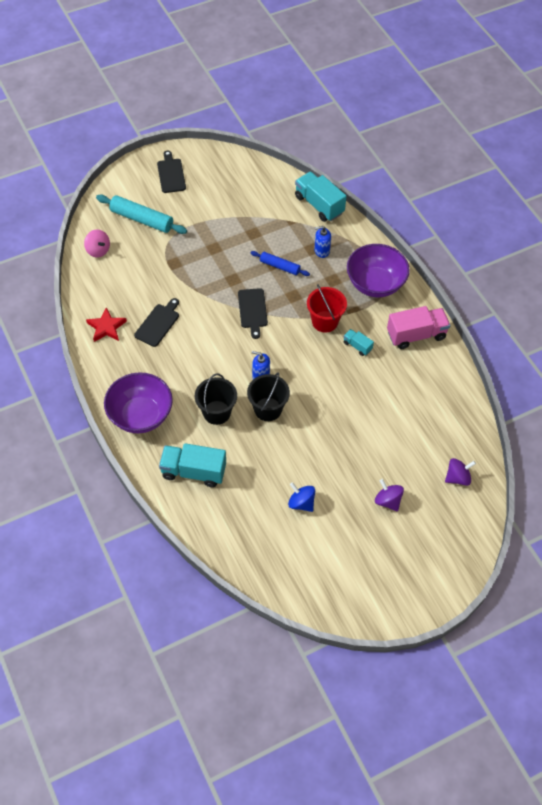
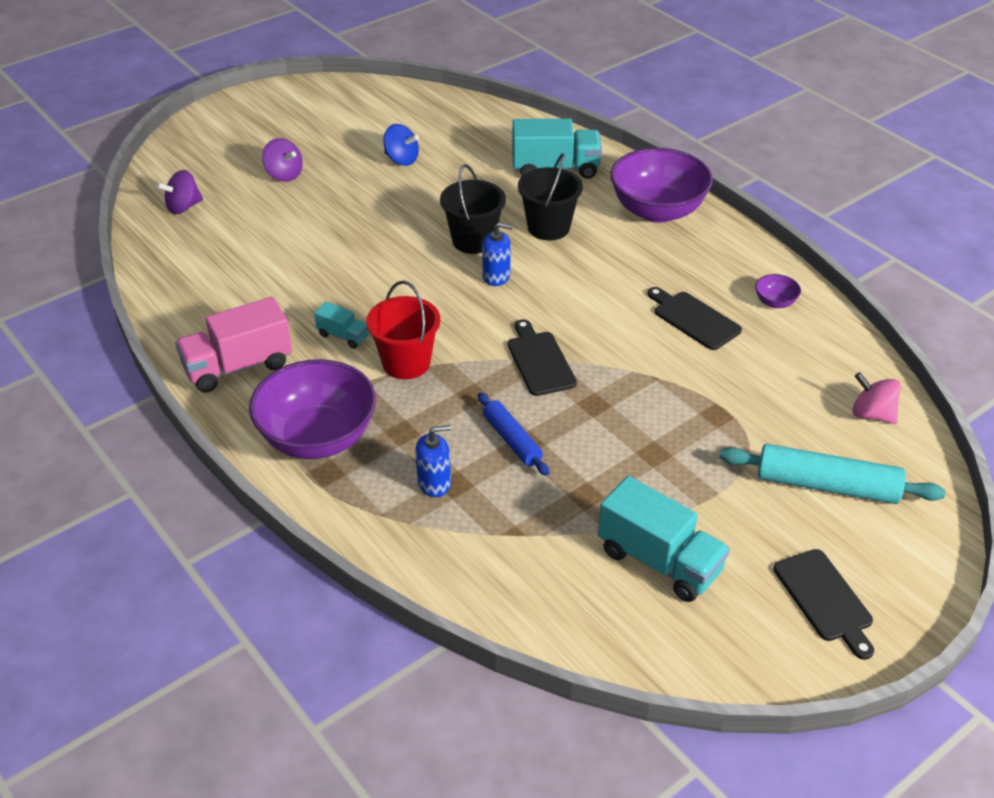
camera: 170 degrees right, 15 degrees down
(106, 327) = (775, 302): red star -> purple bowl
(158, 323) = (693, 319): black cutting board -> black cutting board turned 120 degrees clockwise
(279, 266) = (512, 440): blue rolling pin -> blue rolling pin turned 45 degrees clockwise
(319, 205) = (459, 582): turquoise truck -> turquoise truck (659, 561)

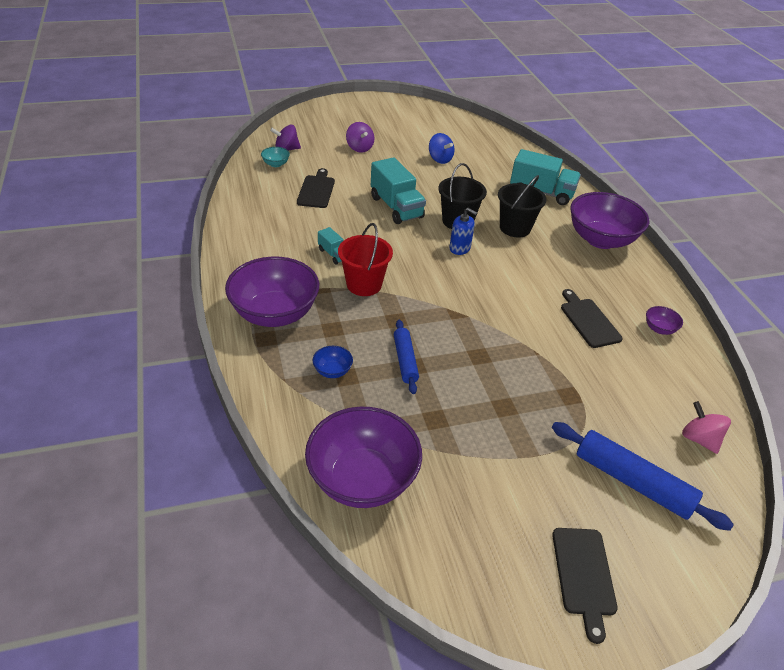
camera: 20 degrees right, 0 degrees up
(183, 233) = (276, 164): none -> turquoise bowl
(238, 366) = (255, 252): pink truck -> none
(434, 483) = (332, 371): blue soap dispenser -> blue bowl
(539, 361) = (457, 313): black cutting board -> black cutting board (316, 190)
(544, 592) = (362, 479): none -> purple bowl
(659, 561) = (463, 490): turquoise truck -> turquoise truck (396, 207)
(827, 485) = (632, 482): turquoise rolling pin -> blue rolling pin

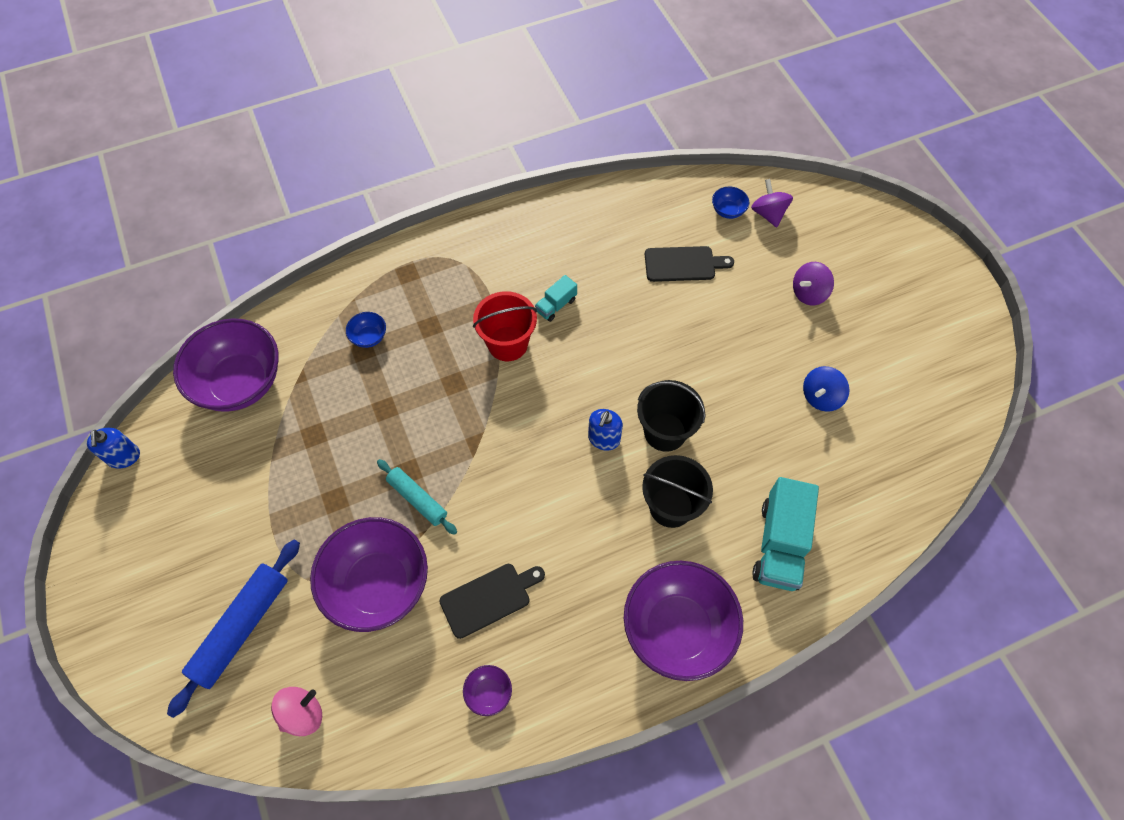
camera: 85 degrees right, 20 degrees up
(275, 313) = (444, 272): purple bowl -> purple bowl (378, 585)
(276, 164) = (728, 211): turquoise bowl -> blue bowl
(396, 207) = (674, 356): turquoise truck -> none
(405, 360) = (391, 399): blue rolling pin -> none
(442, 600) = (124, 457): none -> blue soap dispenser
(505, 352) = (417, 499): none -> turquoise rolling pin
(584, 575) = (140, 572): black cutting board -> none

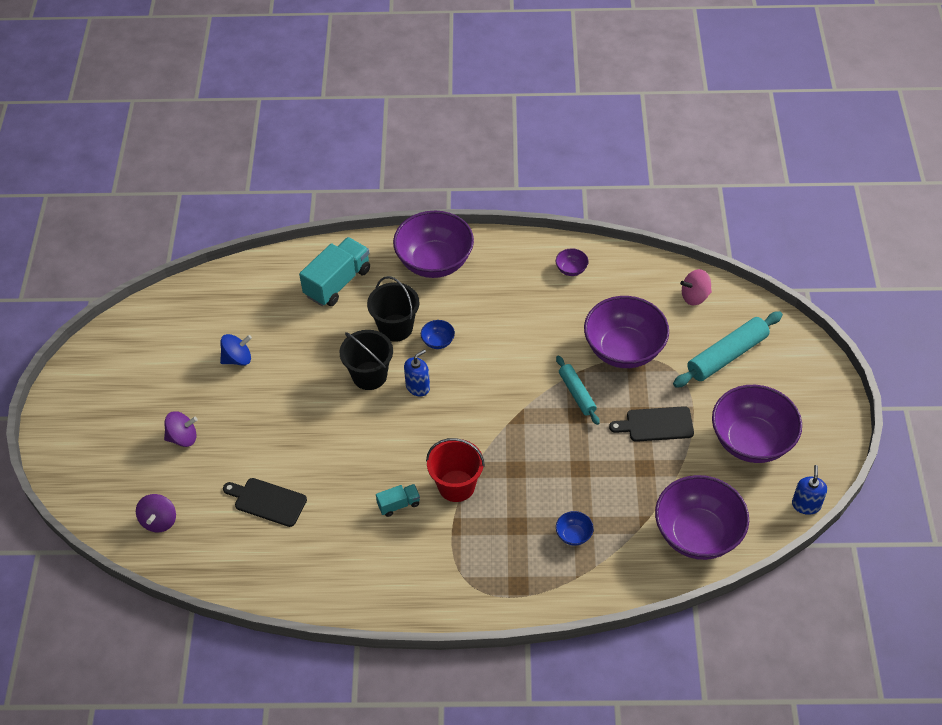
camera: 155 degrees left, 10 degrees down
(194, 514) = (751, 441): none -> purple bowl
(242, 628) = (727, 355): blue rolling pin -> turquoise rolling pin
(489, 598) = (550, 317): black cutting board -> black cutting board (656, 425)
(728, 211) = (192, 538): blue bowl -> blue bowl (438, 341)

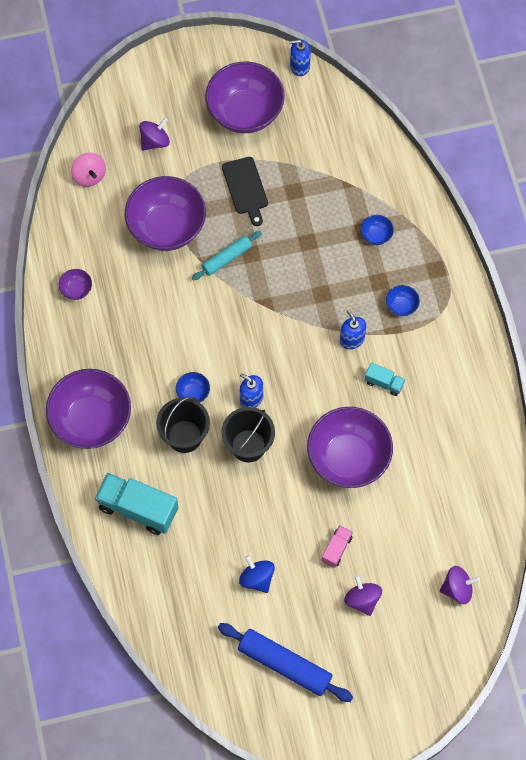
camera: 105 degrees left, 15 degrees up
(150, 365) = (284, 664): none -> blue rolling pin
(240, 427) = (336, 549): none -> pink truck
(267, 501) = (411, 497): black cutting board -> none
(398, 504) = (384, 383): turquoise truck -> turquoise truck turned 150 degrees clockwise
(456, 486) = (352, 339): red bucket -> blue soap dispenser
(482, 541) = (401, 305): none -> blue bowl
(697, 534) = (349, 142): purple bowl -> purple bowl (348, 458)
(727, 355) = (155, 141): turquoise rolling pin -> purple spinning top

